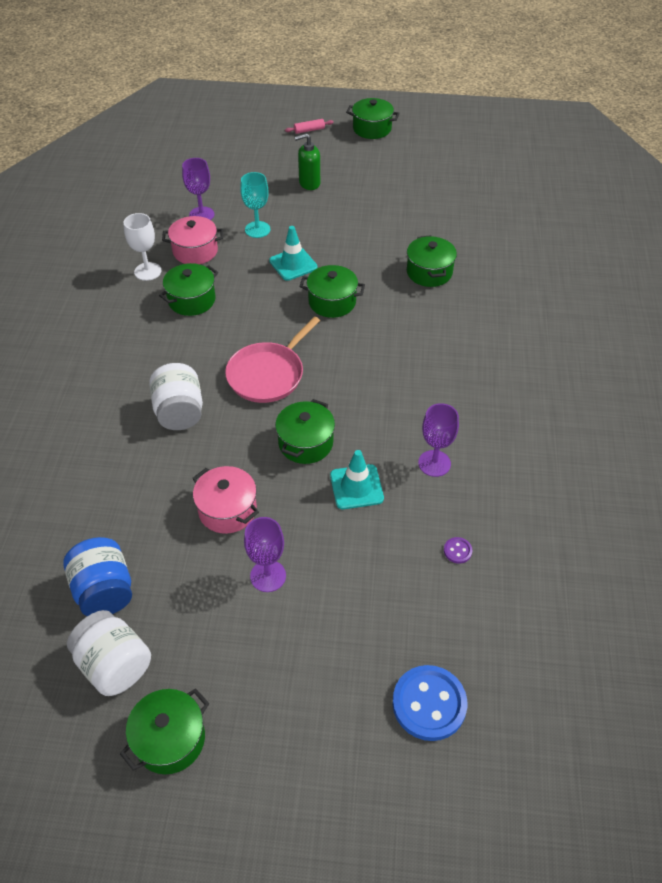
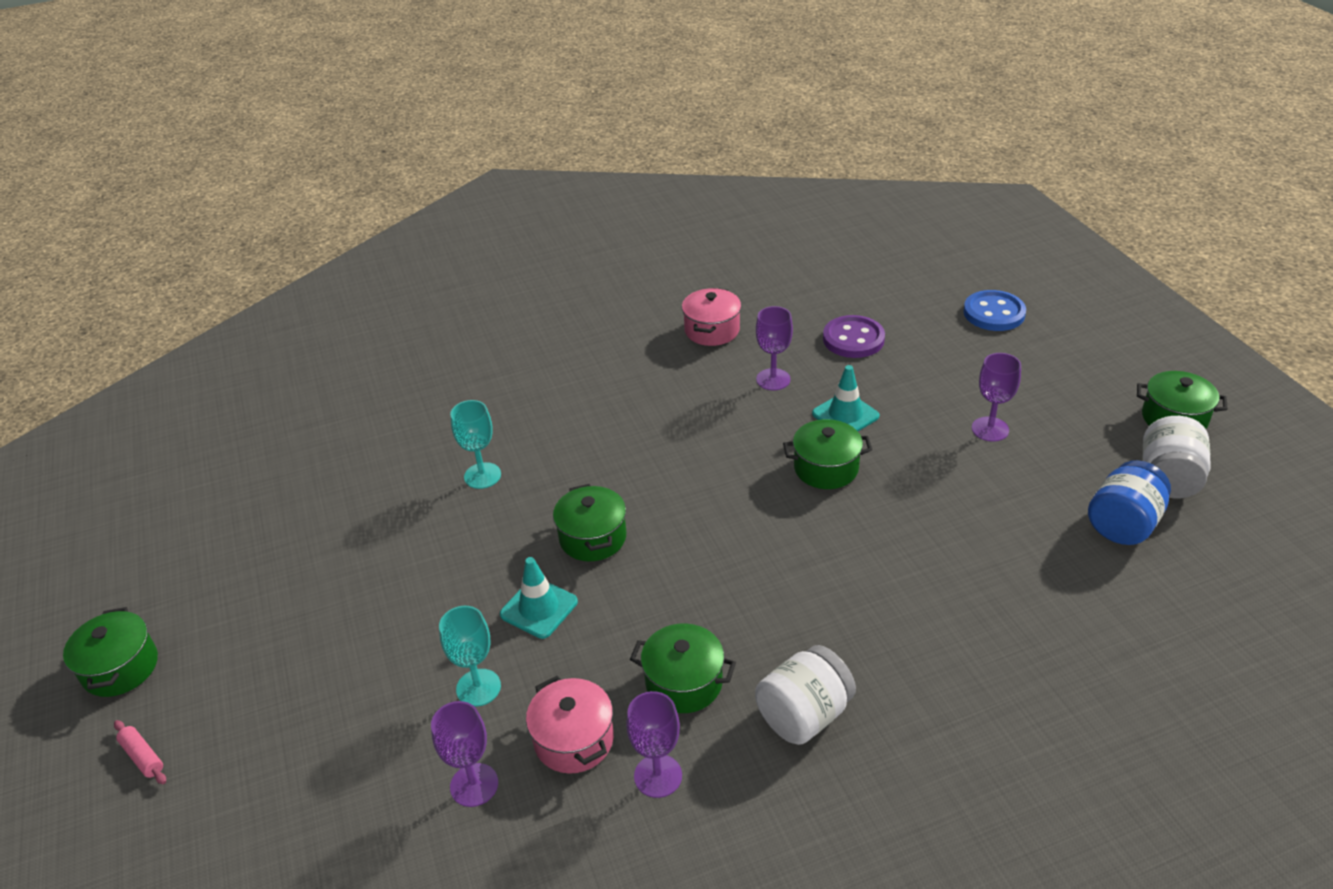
camera: 115 degrees left, 10 degrees down
(147, 271) = (658, 776): white goblet -> purple goblet
(179, 412) = (877, 587): white jar -> white jar (804, 715)
(227, 510) = (955, 485): pink pot -> pink pot (712, 330)
(268, 374) = (757, 539): pink pan -> none
(309, 183) = (322, 680): green soap dispenser -> none
(429, 272) = (482, 476): green pot -> turquoise goblet
(457, 551) = (853, 339): purple button -> purple button, size x2.31

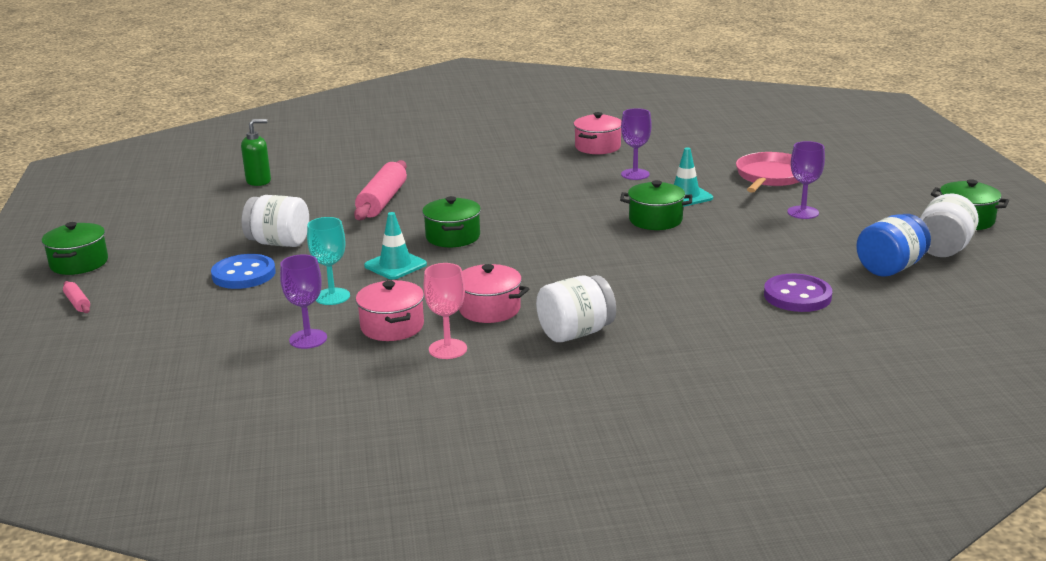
camera: 10 degrees right, 15 degrees down
(311, 455) = (259, 181): none -> green soap dispenser
(376, 583) = (279, 243): none -> white jar
(482, 476) = (382, 201): turquoise goblet -> pink rolling pin
(658, 776) = (447, 349): purple goblet -> pink goblet
(684, 682) = (489, 309): green pot -> pink pot
(853, 339) = (712, 160): purple button -> purple button (797, 296)
(931, 363) = (771, 176): none -> pink pan
(994, 313) = (838, 156): blue button -> blue button (244, 274)

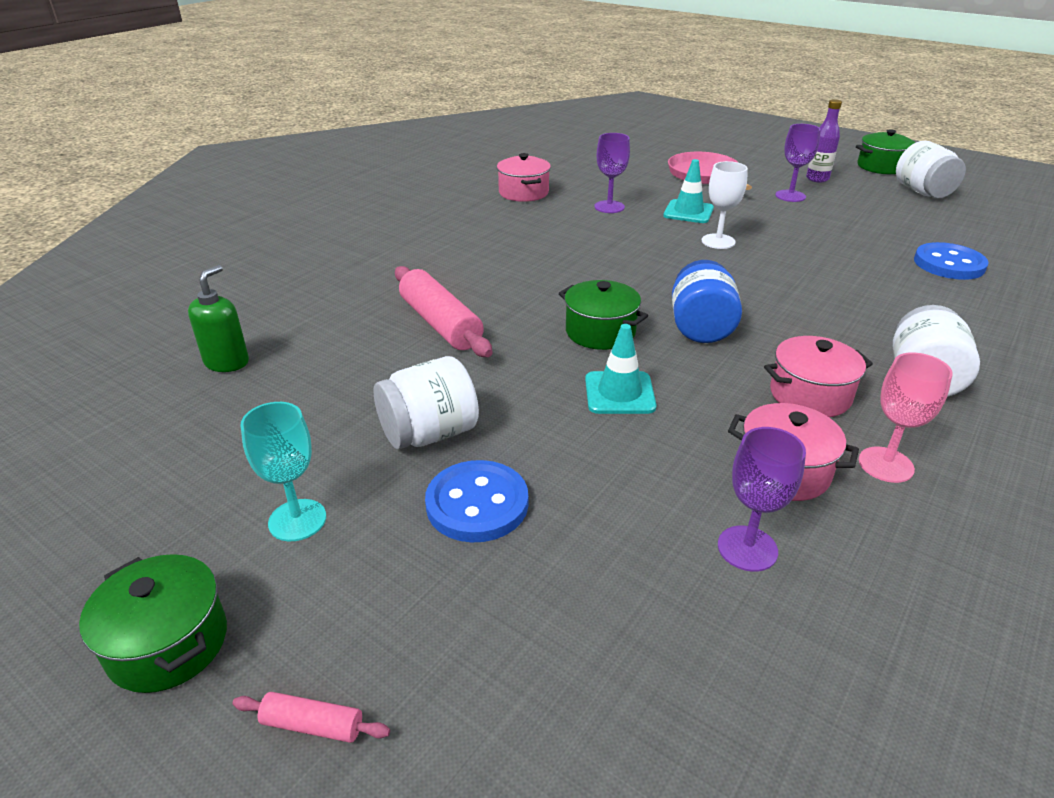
camera: 45 degrees left, 10 degrees up
(332, 296) = (644, 471): turquoise goblet -> turquoise goblet (297, 520)
(655, 220) = (718, 241): green pot -> white goblet
(797, 296) = (949, 264): purple button -> blue button
(867, 209) = (817, 179): none -> purple bottle
(890, 268) = (934, 217): blue jar -> blue jar (700, 328)

